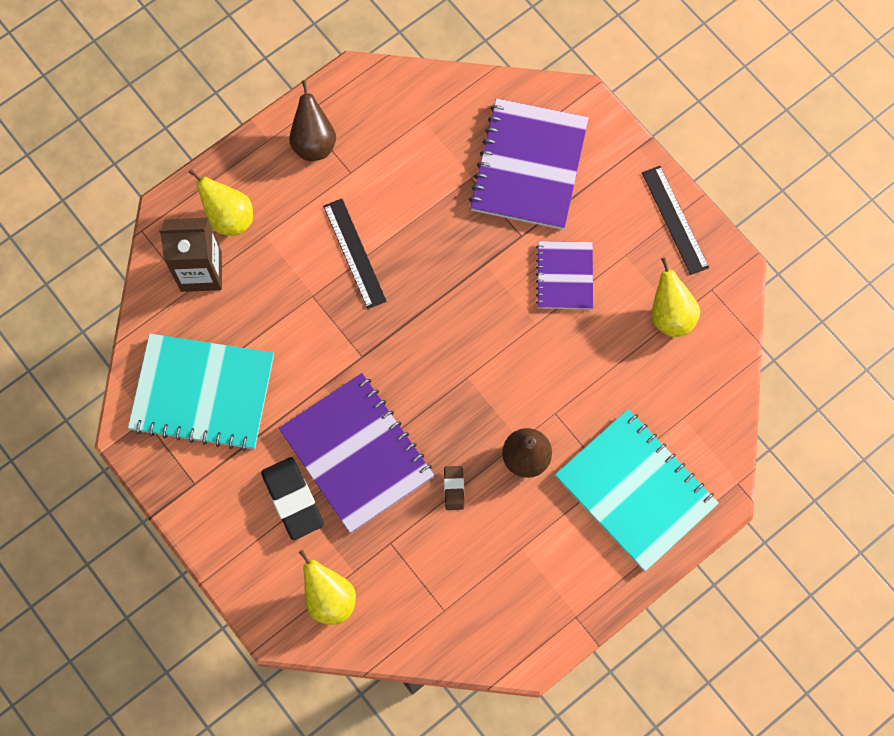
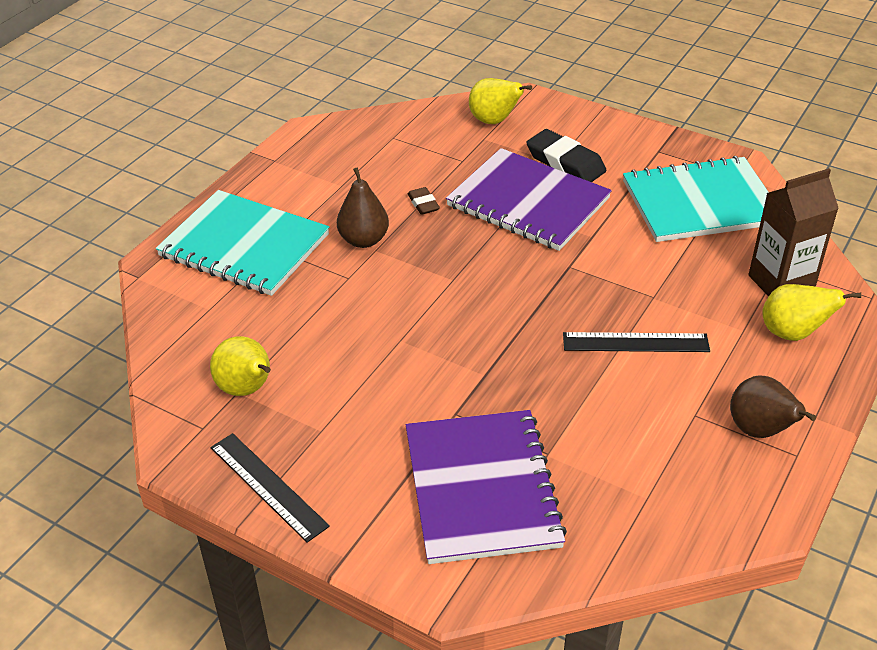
camera: 160 degrees right, 30 degrees down
(354, 253) = (635, 342): black ruler -> black ruler turned 45 degrees counterclockwise
(564, 276) = (386, 390): purple notebook -> none

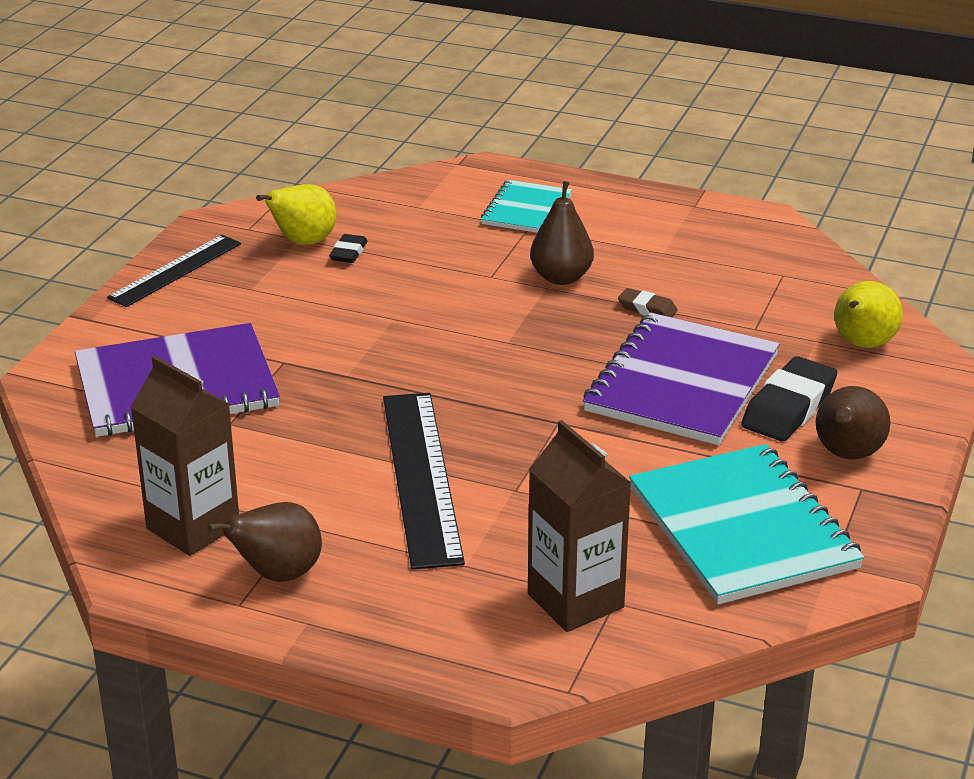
camera: 80 degrees right, 10 degrees down
(244, 245) = (526, 210): turquoise notebook -> turquoise notebook, size x0.56
(278, 359) = (348, 253): none -> black eraser
(423, 204) = (647, 309): brown eraser -> brown eraser turned 60 degrees clockwise
(622, 150) = (846, 455): none -> brown pear
(635, 342) = (422, 477): black ruler -> black ruler, size x1.54
(699, 480) = (193, 527): none -> brown carton
(792, 333) = (468, 608): yellow pear -> none

